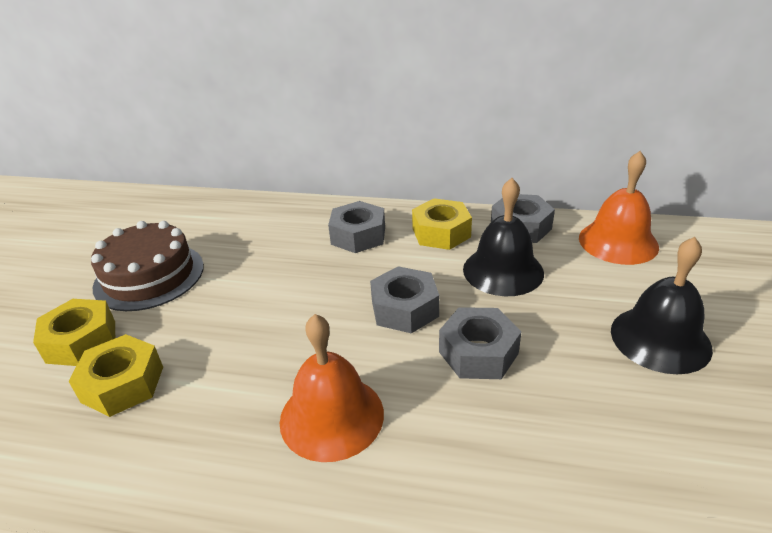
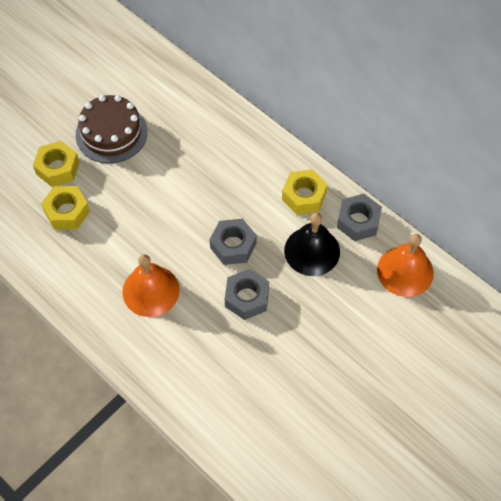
camera: 30 degrees right, 25 degrees up
(358, 236) = (251, 168): grey nut -> none
(660, 339) = (347, 348): black bell -> none

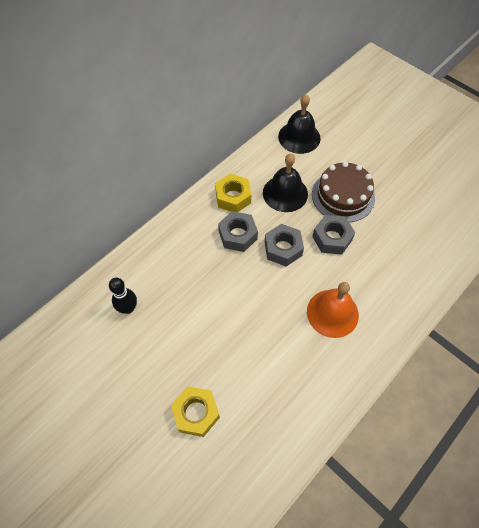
camera: 90 degrees left, 0 degrees up
(67, 212) = (250, 398): yellow nut -> none
(111, 133) = (154, 360): brown cake -> brown cake (343, 196)
(166, 108) = (128, 308): none -> black bowling pin
(358, 221) = (257, 163): grey nut -> grey nut (238, 235)
(405, 271) = (299, 137): orange bell -> black bell

